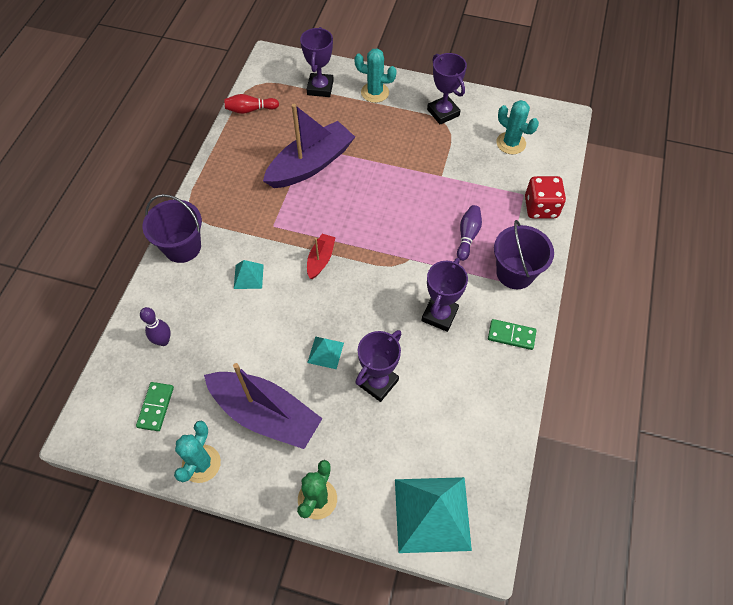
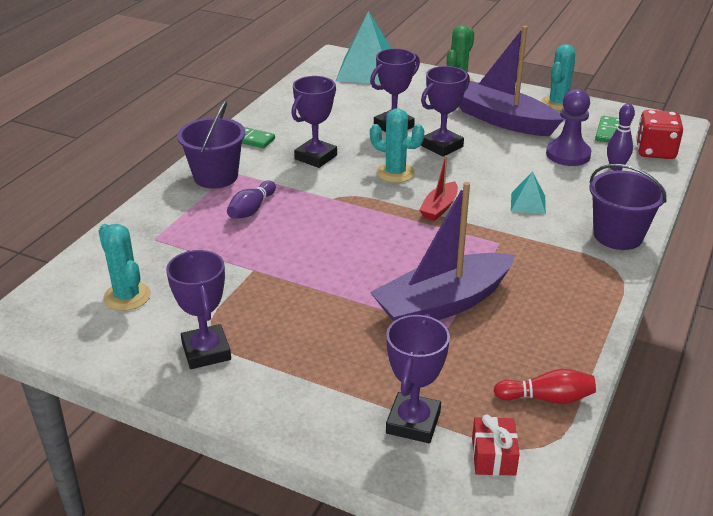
camera: 170 degrees left, 25 degrees down
(205, 356) = (568, 154): none -> purple pawn
(279, 77) = (493, 456): none -> red gift
(325, 352) = (442, 146): turquoise pyramid -> purple trophy
(375, 92) = (311, 400): turquoise cactus -> turquoise cactus (395, 173)
(541, 207) = (142, 224): red dice -> red dice (655, 151)

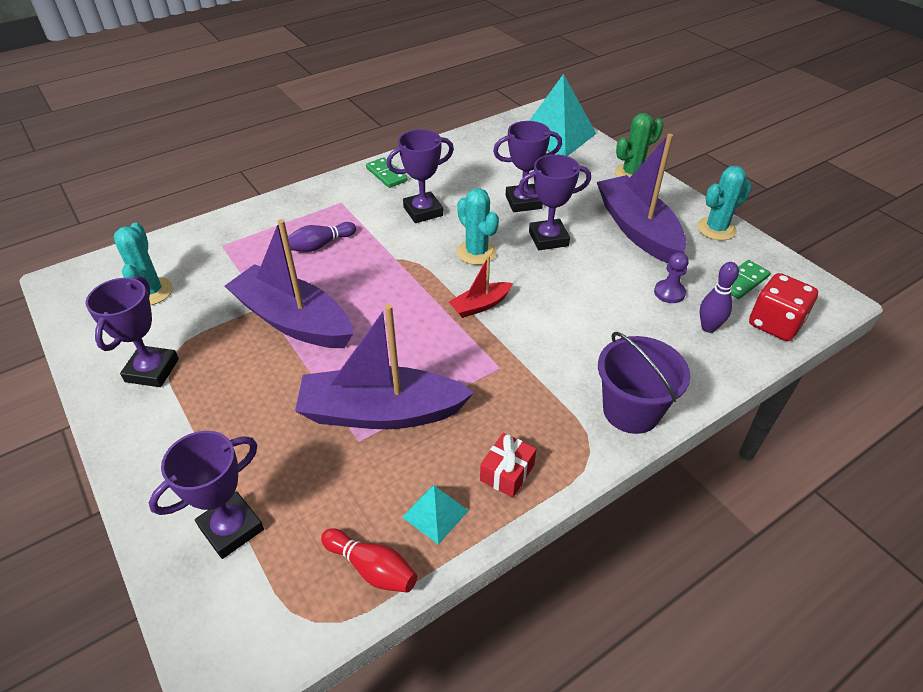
camera: 30 degrees right, 10 degrees up
(215, 176) = (324, 202): purple bucket -> none
(294, 271) = (293, 321): none -> purple boat
(493, 456) = (260, 606): red gift -> red gift (507, 473)
(528, 203) = (572, 334): turquoise pyramid -> turquoise pyramid (435, 513)
(568, 154) = (669, 293): purple pawn -> purple pawn, size x0.61

